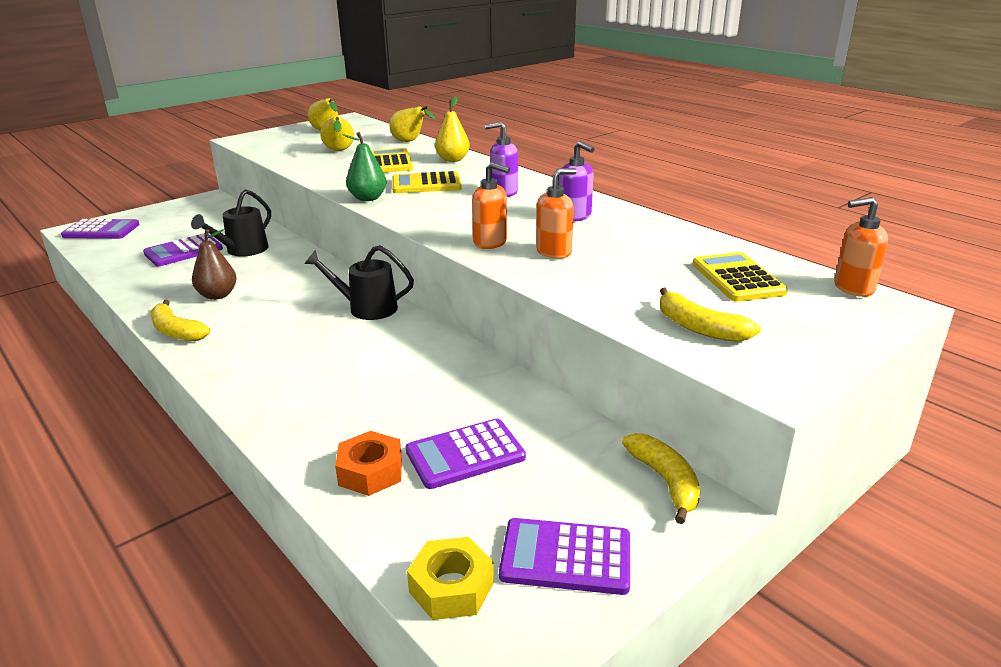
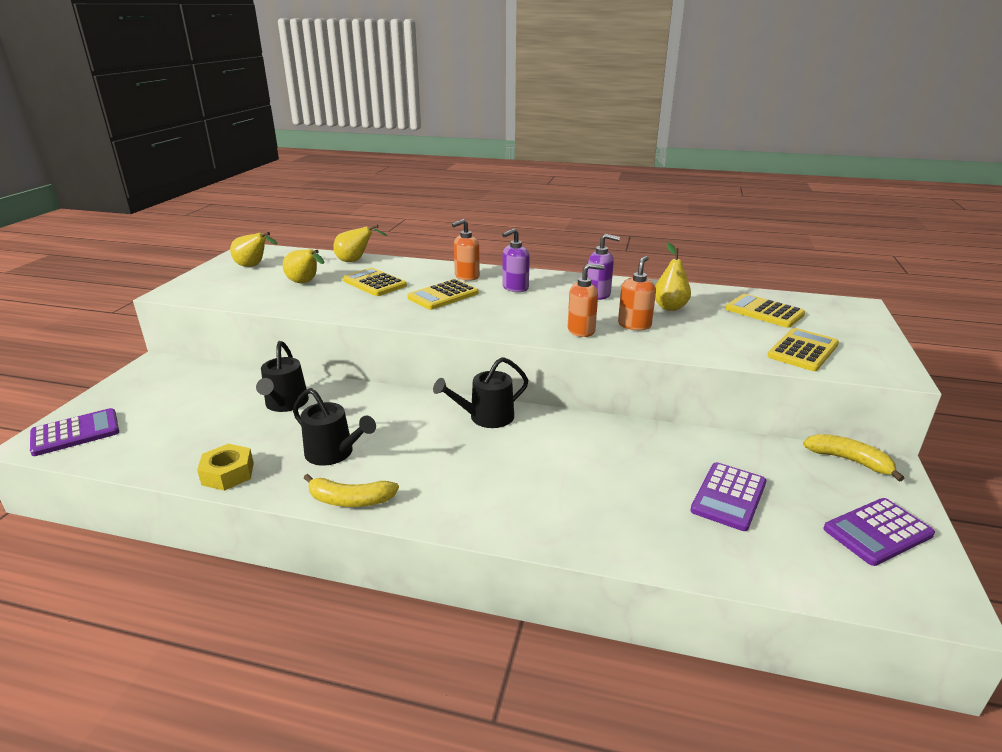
camera: 35 degrees left, 0 degrees up
(183, 251) = (221, 424): purple calculator -> none
(217, 295) = (333, 453): brown pear -> black watering can
(368, 198) = (417, 320): green pear -> none
(370, 472) = (695, 538): orange nut -> none
(451, 587) = (858, 585): yellow nut -> yellow nut (228, 473)
(452, 160) = (424, 269): yellow pear -> yellow pear (670, 307)
(699, 328) = (803, 350): yellow banana -> yellow calculator
(853, 288) = (824, 300): orange soap dispenser -> orange soap dispenser (466, 276)

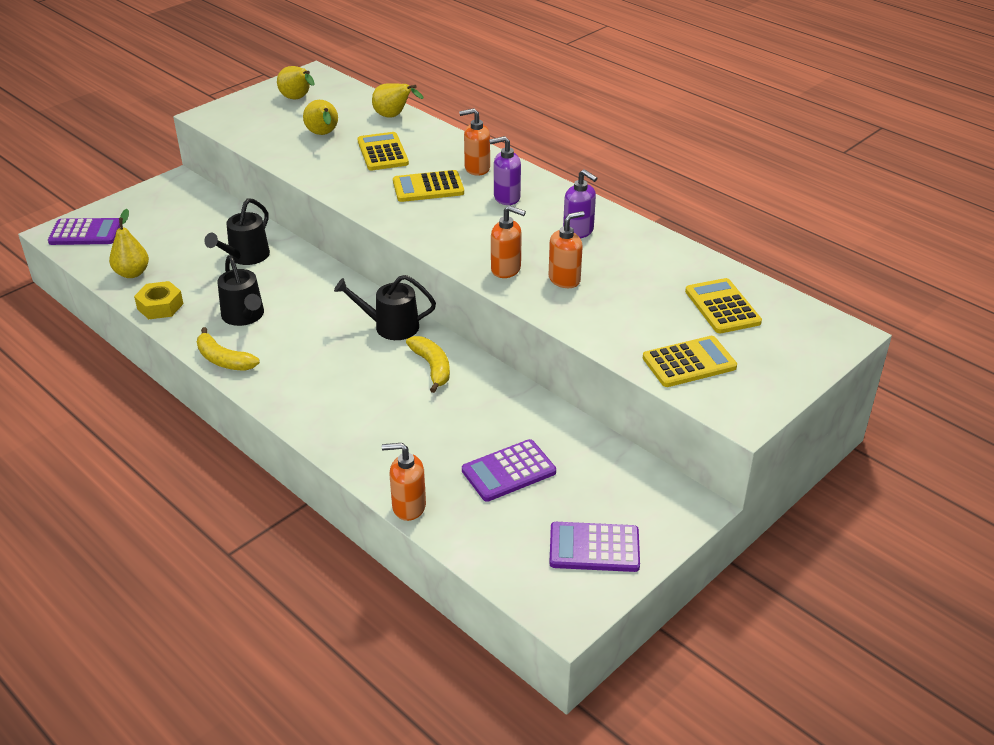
camera: 30 degrees right, 10 degrees up
(670, 307) = (629, 270): yellow pear -> yellow pear (132, 273)
(690, 567) = (408, 507): none -> orange soap dispenser
(849, 460) = (663, 487): yellow banana -> yellow banana (432, 367)

